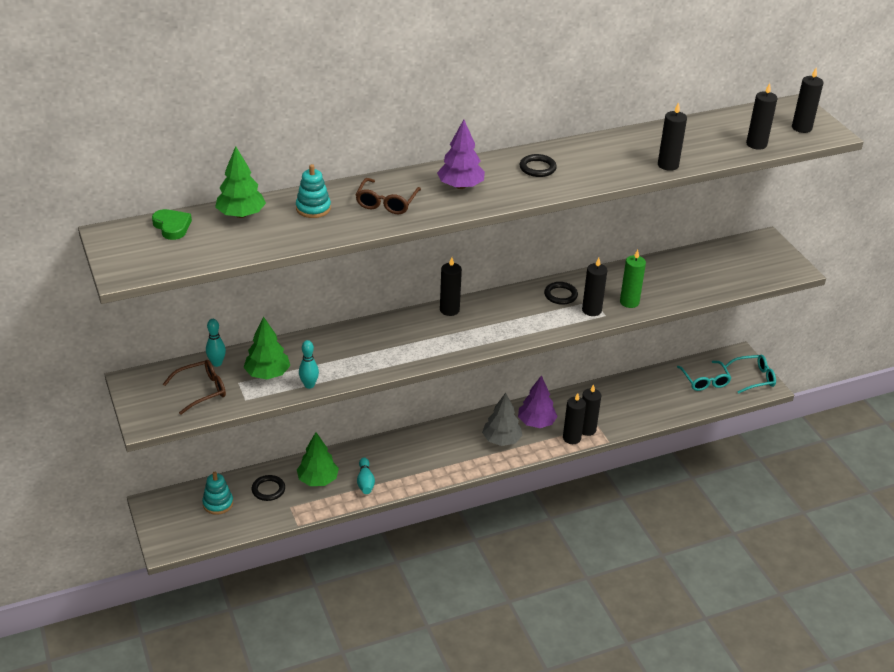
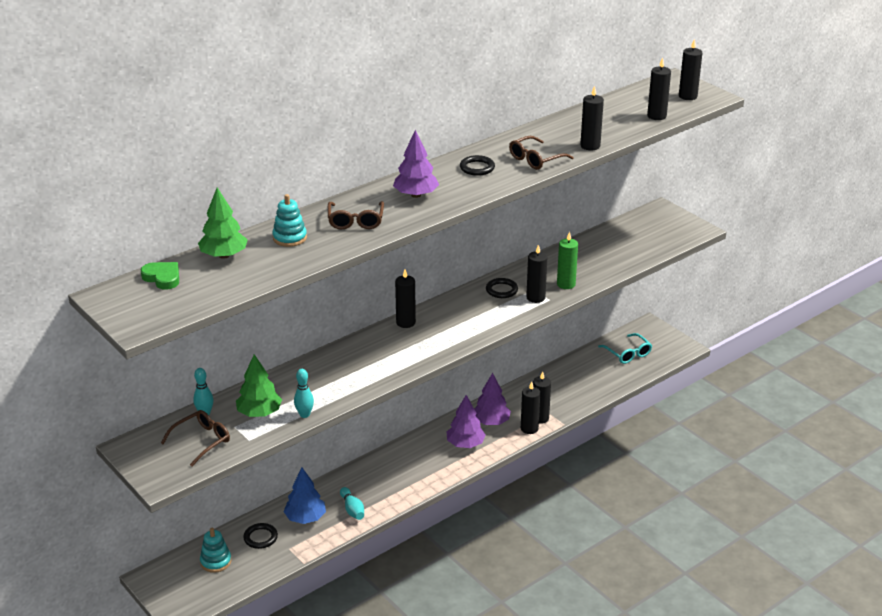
camera: 15 degrees left, 5 degrees down
(318, 480) = (305, 518): green tree -> blue tree
(501, 440) = (465, 444): grey tree -> purple tree
(603, 170) = (536, 159): none -> brown glasses
(753, 378) = (669, 342): turquoise glasses -> none

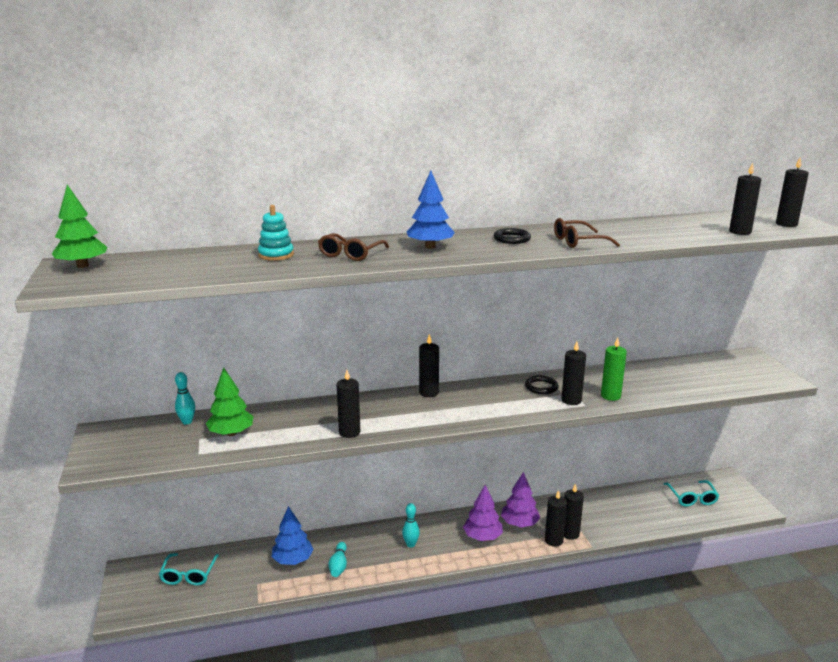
camera: 25 degrees right, 10 degrees down
(162, 278) = (130, 261): green heart -> none
(201, 441) = (159, 443): brown glasses -> none
(216, 561) = (189, 574): turquoise stacking toy -> turquoise glasses
(224, 255) = (203, 256): green tree -> green tree (82, 266)
(260, 538) = (242, 565): black ring -> none
(304, 414) = (268, 445): turquoise bowling pin -> turquoise bowling pin (411, 544)
(416, 195) = (430, 247): purple tree -> blue tree
(590, 146) = (647, 241): black candle -> black candle (349, 432)

